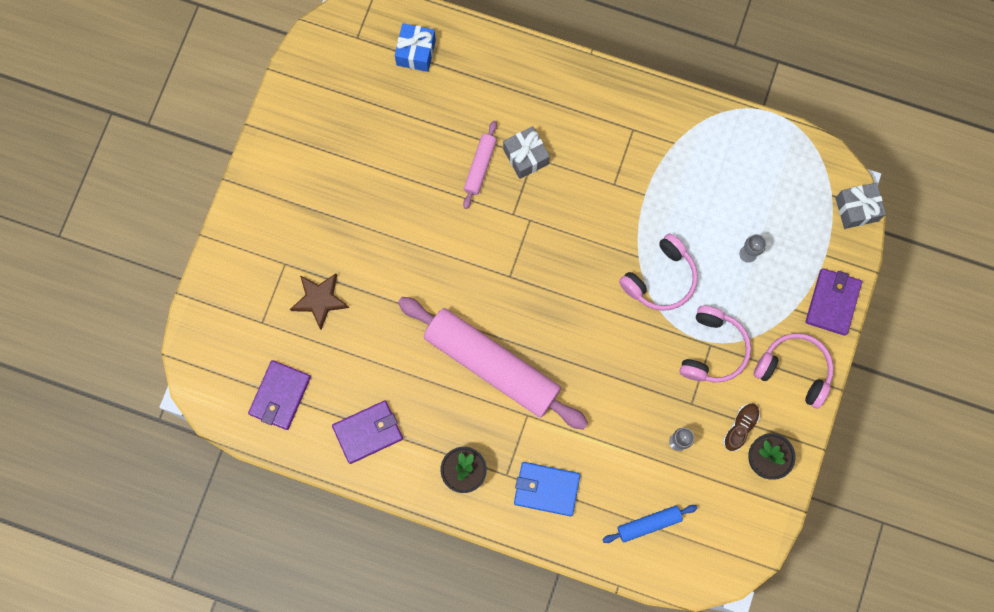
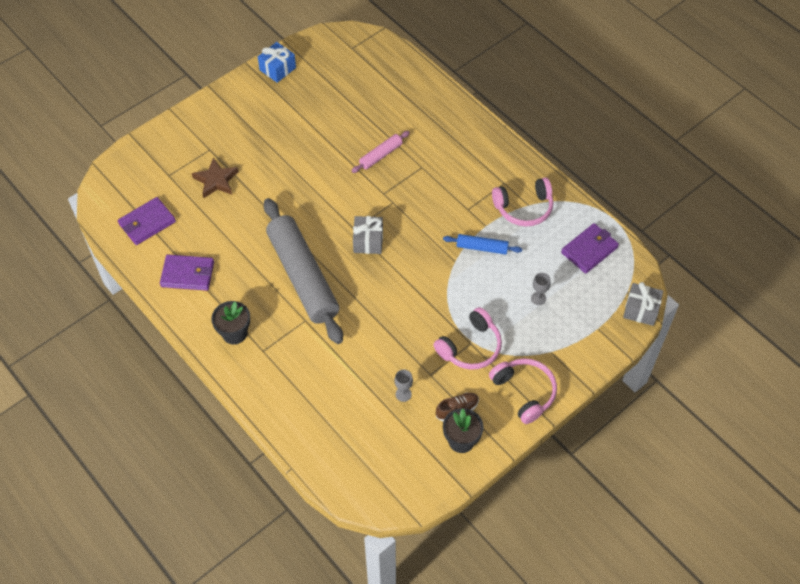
camera: 30 degrees right, 20 degrees down
(416, 52) = (384, 73): blue gift -> blue gift (277, 69)
(491, 365) = (303, 276): pink rolling pin -> grey rolling pin
(526, 156) = (416, 164): grey gift -> grey gift (368, 241)
(546, 489) = (285, 375): blue wallet -> none
(649, 524) = (343, 438): blue rolling pin -> blue rolling pin (482, 247)
(660, 278) = (462, 282): pink headphones -> pink headphones (524, 208)
(832, 302) = (583, 362): purple wallet -> purple wallet (589, 250)

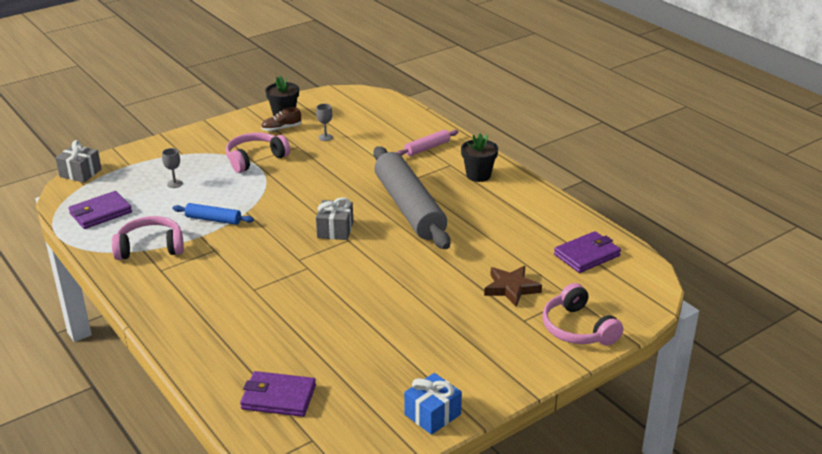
camera: 175 degrees left, 25 degrees down
(187, 274) = (532, 214): purple wallet -> purple wallet (278, 397)
(381, 155) = (301, 303): pink rolling pin -> pink rolling pin (427, 148)
(524, 392) = (219, 134): pink headphones -> pink headphones (578, 328)

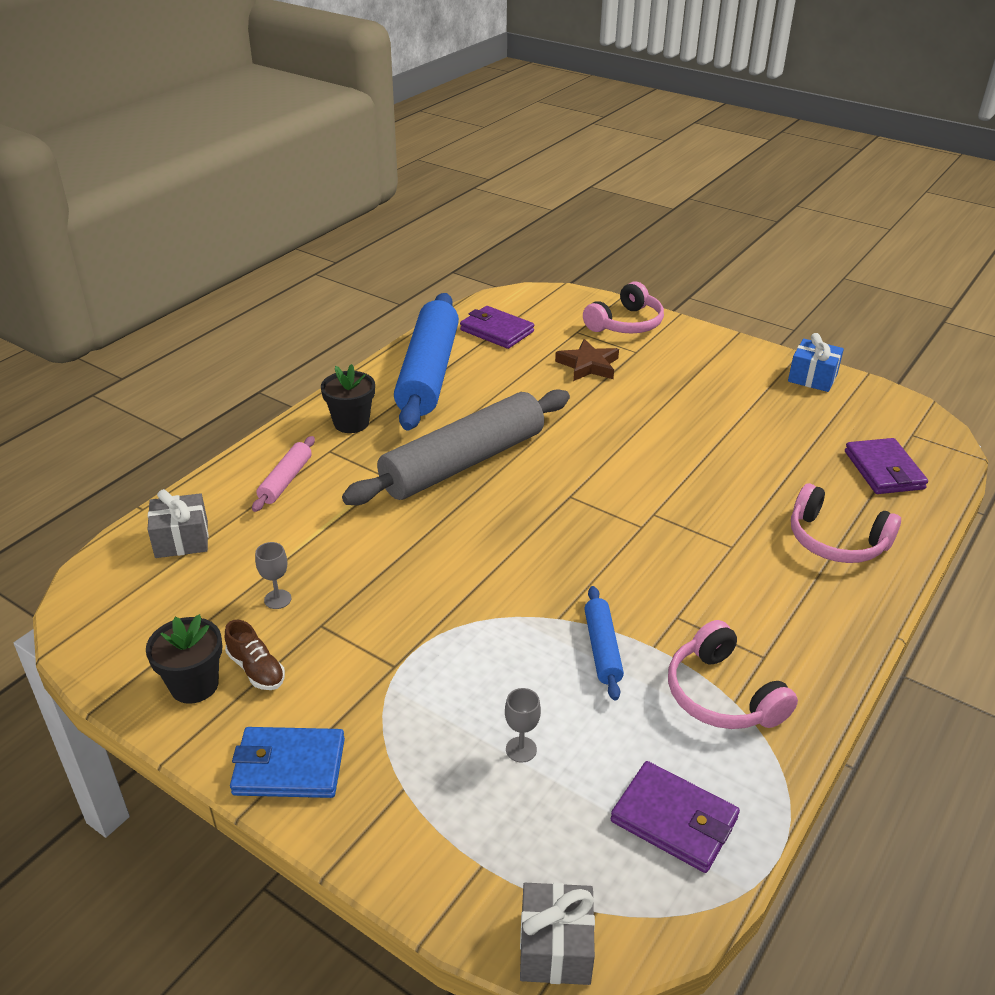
camera: 110 degrees left, 5 degrees up
(218, 131) = (289, 766): none -> blue wallet
(255, 159) = (386, 666): pink headphones -> pink headphones (836, 540)
(335, 230) = (553, 513): grey gift -> grey gift (182, 539)
(427, 148) = (285, 480): pink rolling pin -> pink rolling pin turned 75 degrees clockwise
(530, 213) = (428, 373): none -> blue rolling pin

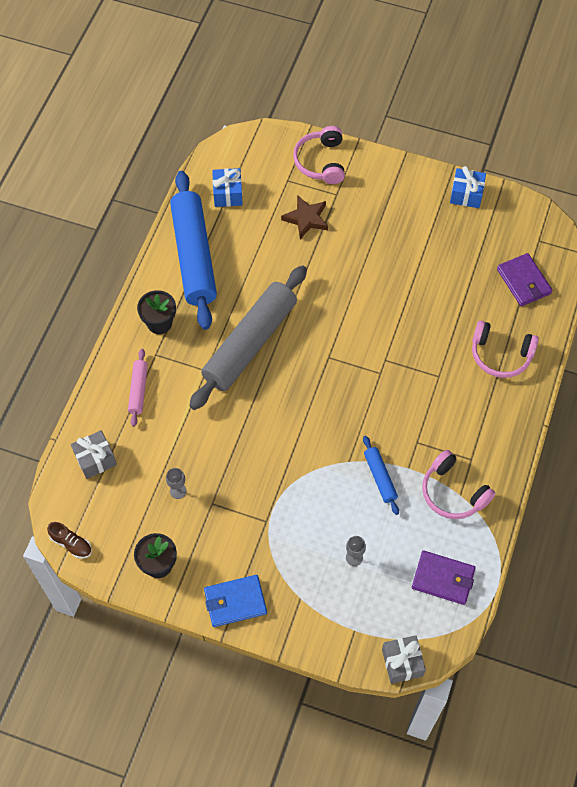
camera: 15 degrees left, 25 degrees up
(256, 669) = (188, 544): brown shoe -> brown shoe (71, 543)
(497, 331) = (228, 194): purple wallet -> blue gift
(625, 323) = (321, 162): pink headphones -> pink headphones turned 150 degrees clockwise

